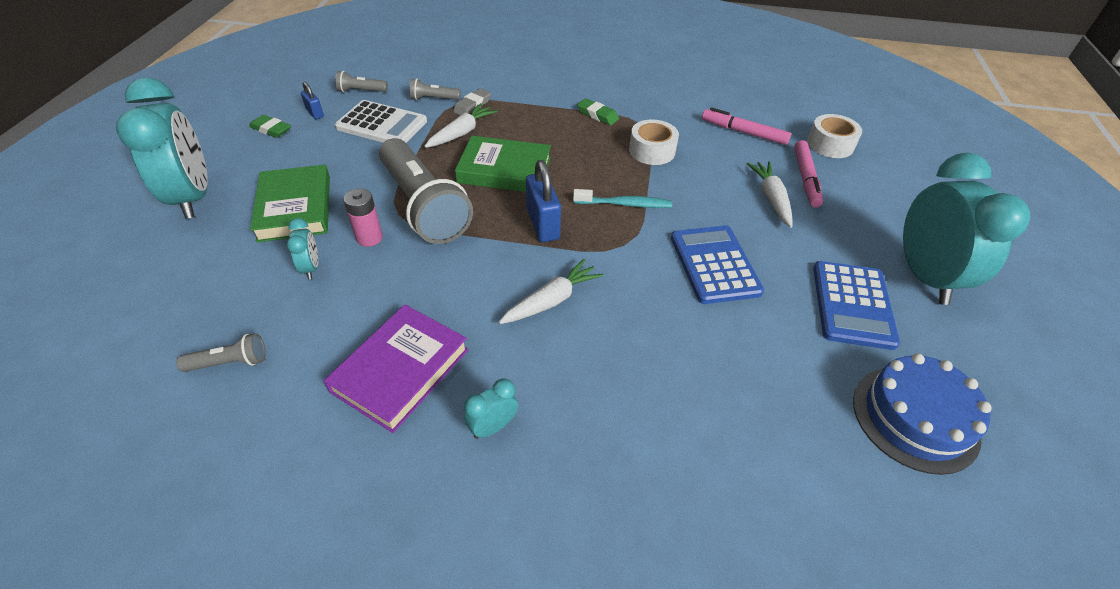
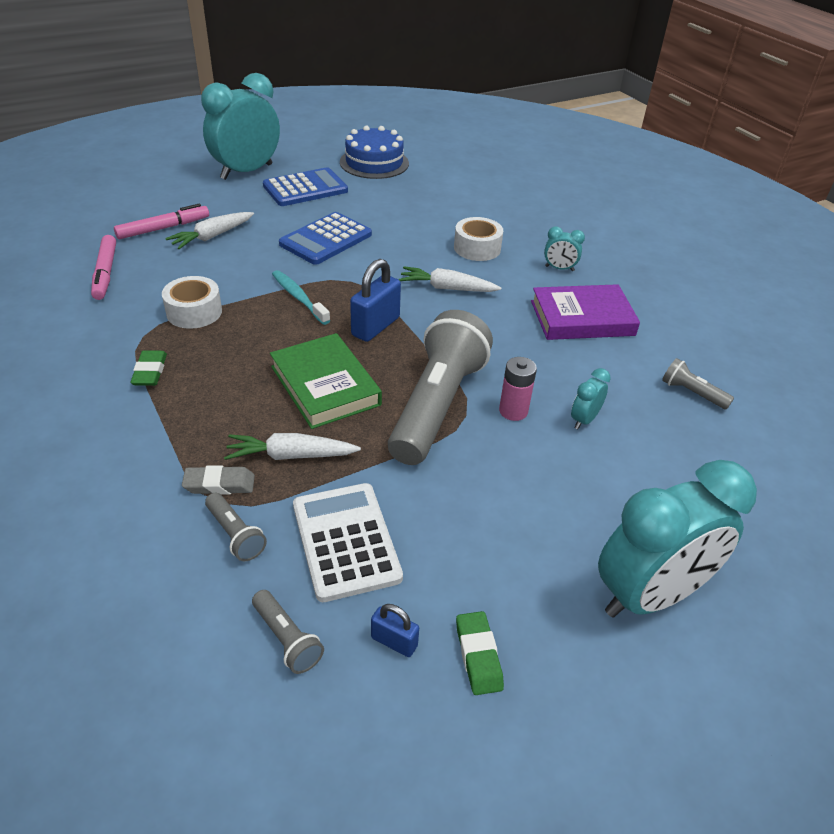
camera: 130 degrees left, 5 degrees down
(193, 197) = (649, 595): turquoise clock -> turquoise clock turned 150 degrees counterclockwise
(295, 208) = (550, 492): green book -> none
(315, 113) = (394, 641): blue padlock -> blue padlock turned 75 degrees counterclockwise
(830, 144) = (89, 228): white tape -> white tape (477, 248)

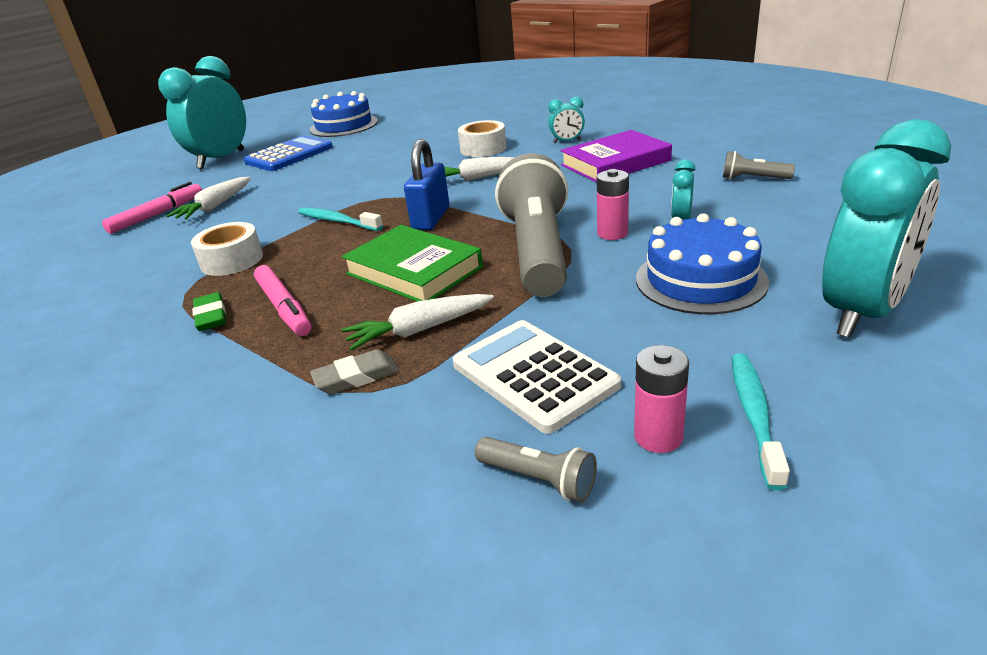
camera: 15 degrees left, 10 degrees down
(105, 273) = (110, 261): pink marker -> pink marker (284, 308)
(235, 535) = (406, 412): grey flashlight -> none
(326, 239) = (335, 179): blue calculator -> none
(394, 641) = (658, 437): blue padlock -> pink battery
(478, 655) = (754, 415): green eraser -> turquoise toothbrush
(546, 499) = (700, 280): none -> blue cake

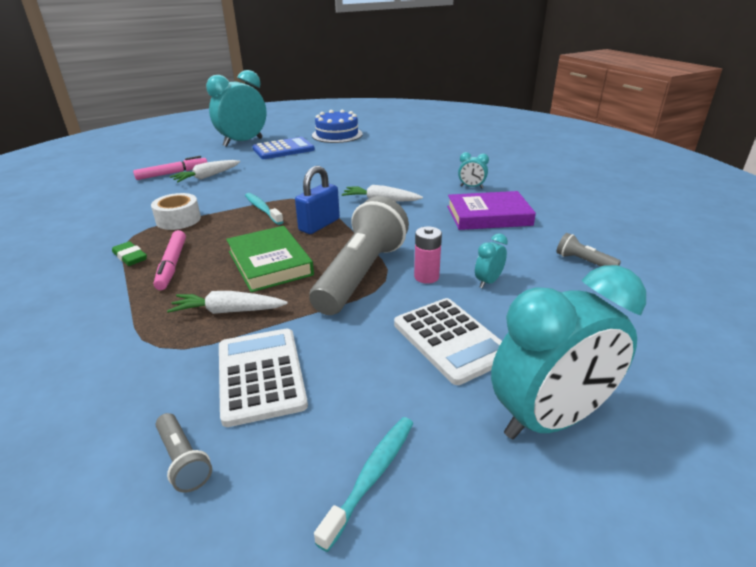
camera: 20 degrees right, 0 degrees up
(211, 316) = (130, 257): green eraser -> green eraser turned 45 degrees counterclockwise
(356, 377) = (160, 333): grey eraser -> none
(483, 148) = (407, 177): white tape -> none
(658, 437) = (288, 463): pink battery -> none
(700, 280) = (450, 340): blue cake -> white calculator

